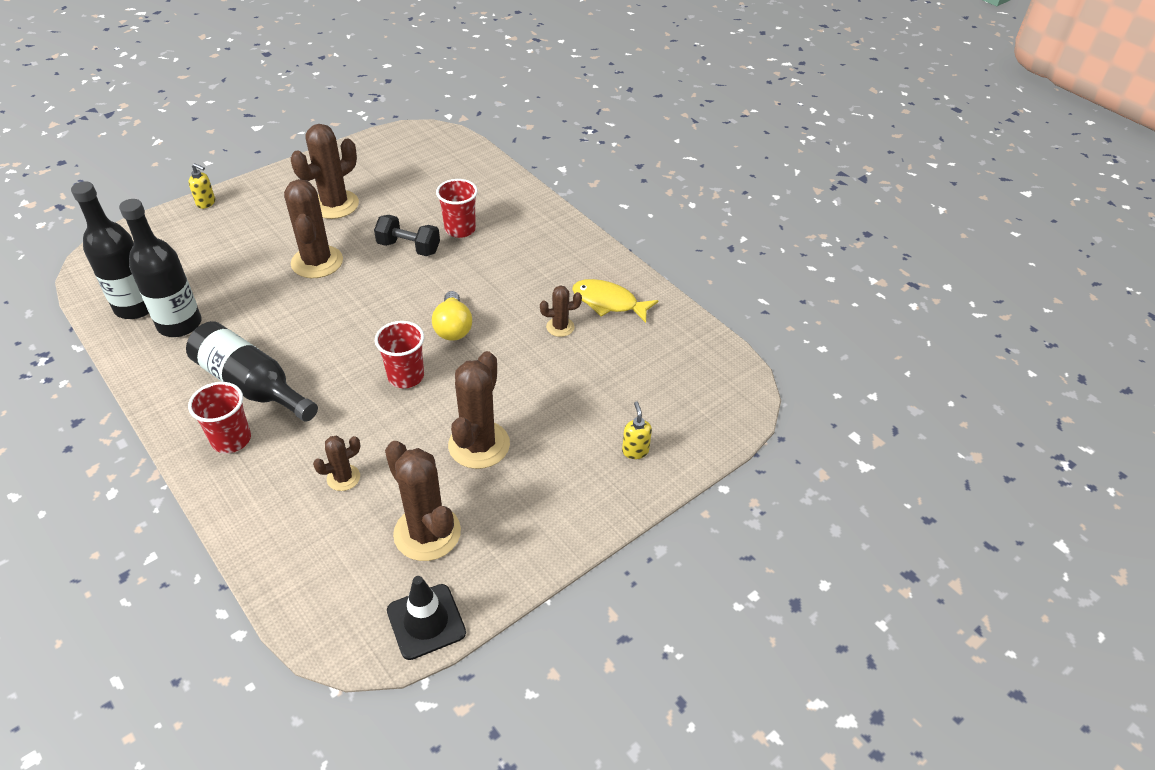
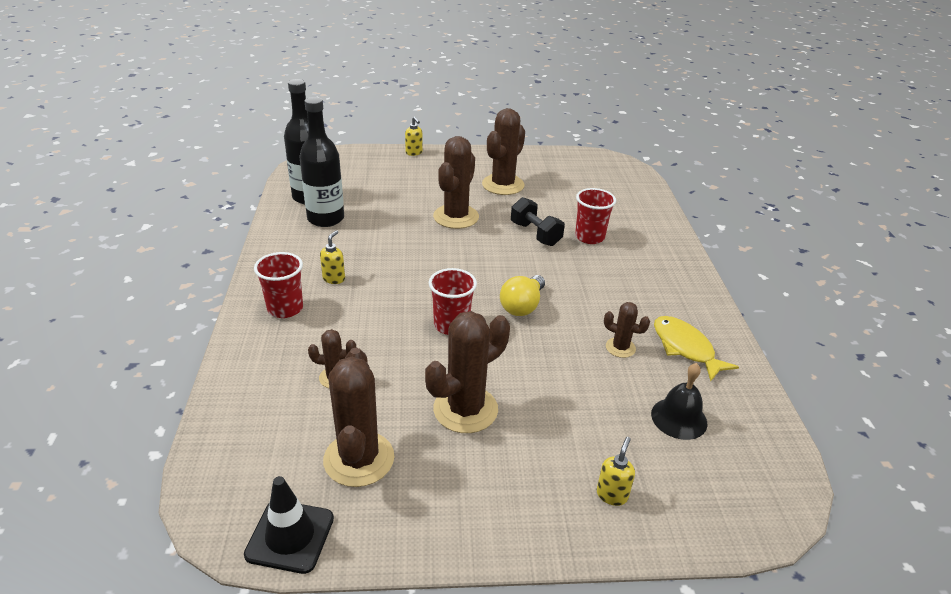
camera: 35 degrees right, 10 degrees down
(252, 385) = (334, 278): black bottle -> yellow soap dispenser
(334, 205) = (503, 185): brown cactus -> brown cactus turned 45 degrees counterclockwise
(641, 365) = (679, 418): none -> black bell

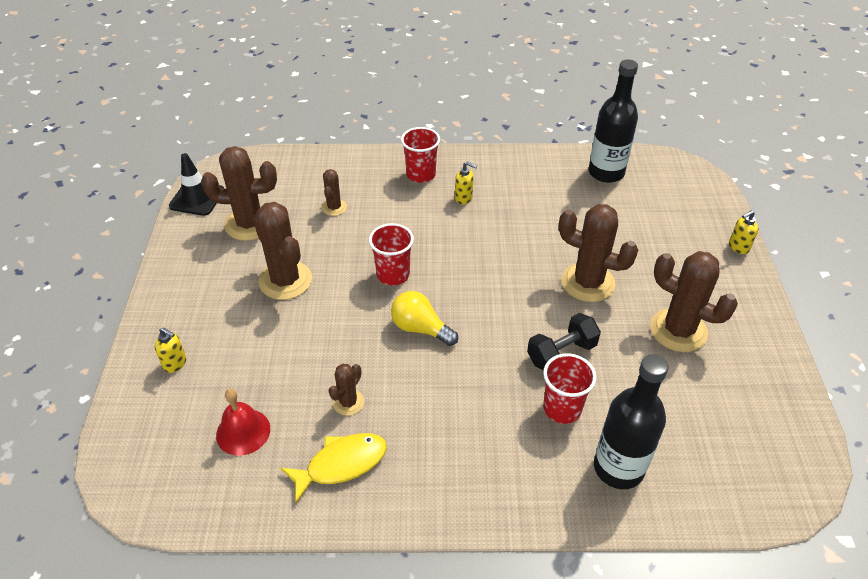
camera: 95 degrees right, 10 degrees up
(326, 219) = (566, 186): black bottle -> black bottle (618, 468)
(679, 418) = (243, 431): black bell -> red bell

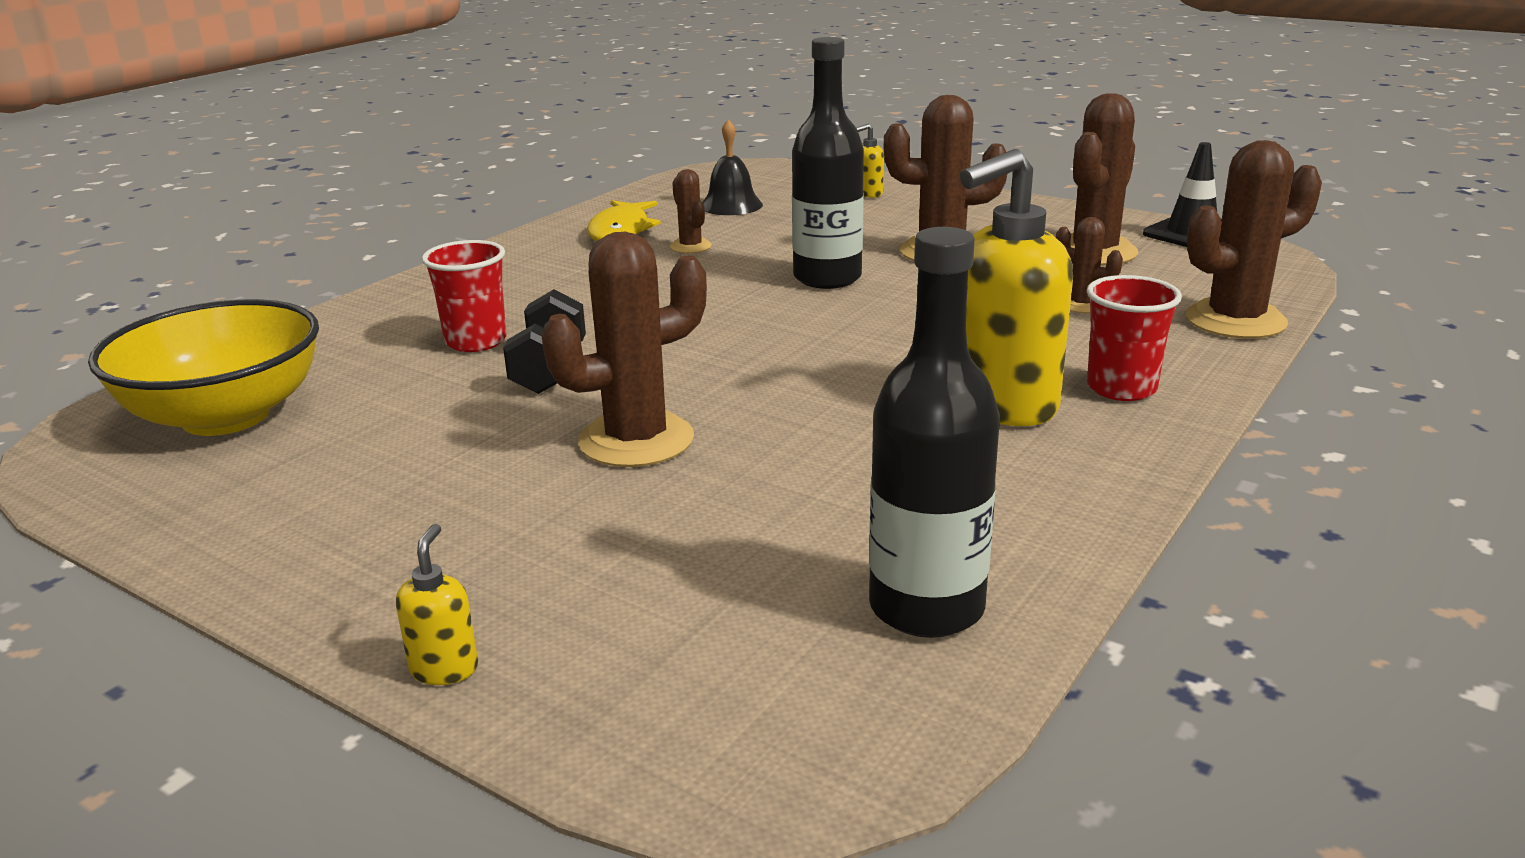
camera: 125 degrees right, 20 degrees down
(243, 431) = (731, 205): red bell -> black bell
(393, 274) = (868, 308): red cup -> none
(420, 328) = (740, 301): yellow light bulb -> none
(464, 198) = (1002, 406): yellow soap dispenser -> yellow soap dispenser, size x2.39
(618, 468) = (348, 344): black bottle -> black bottle (827, 278)
(678, 330) = (416, 476): brown cactus -> brown cactus (1235, 320)
(722, 446) = (226, 416): none -> yellow bowl

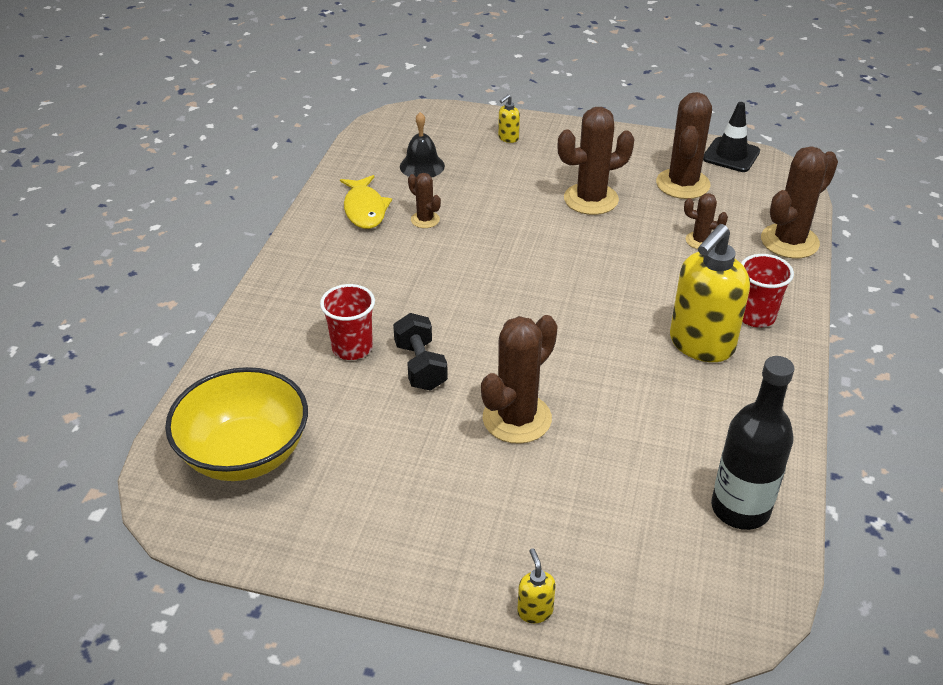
camera: 20 degrees left, 15 degrees up
(827, 278) = (535, 240): black bottle -> none

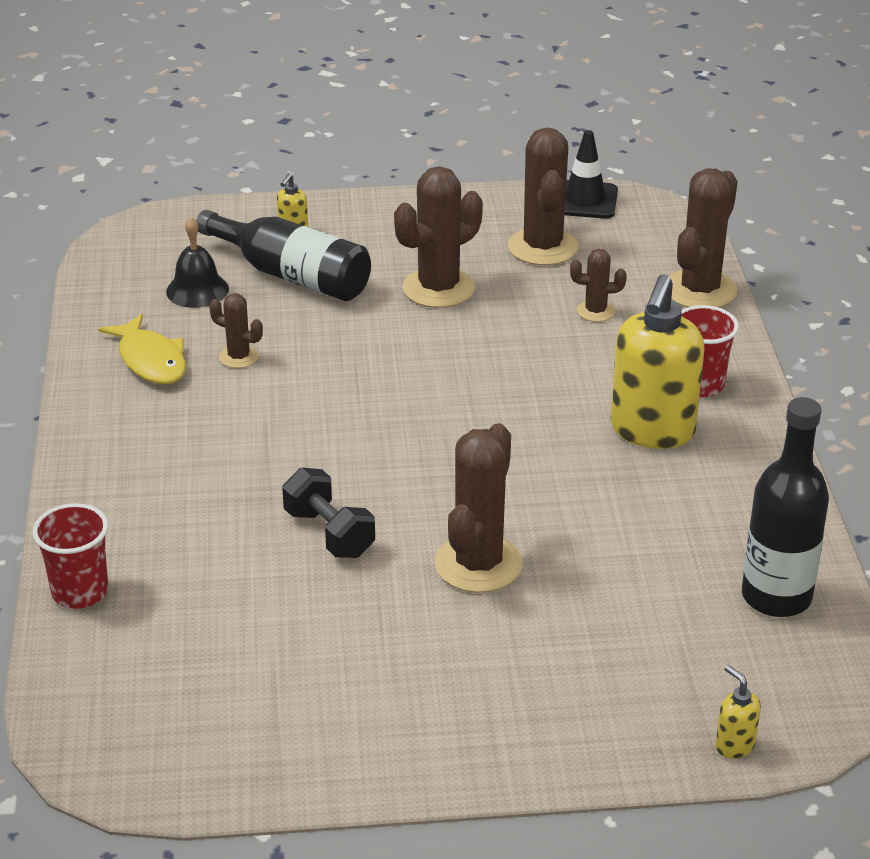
camera: 20 degrees left, 5 degrees down
(245, 454) = (163, 686): yellow bowl -> none
(352, 348) = (230, 532): red cup -> red cup (80, 592)
(491, 169) = (292, 275): none -> black bottle
(535, 611) = (603, 761): yellow soap dispenser -> yellow soap dispenser (734, 745)

